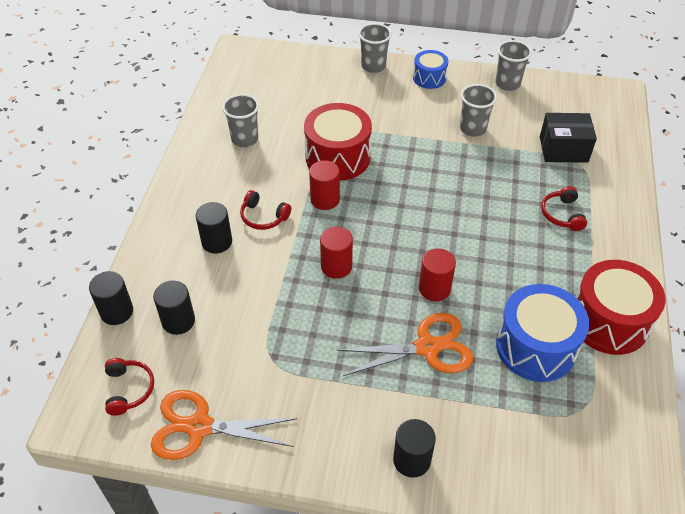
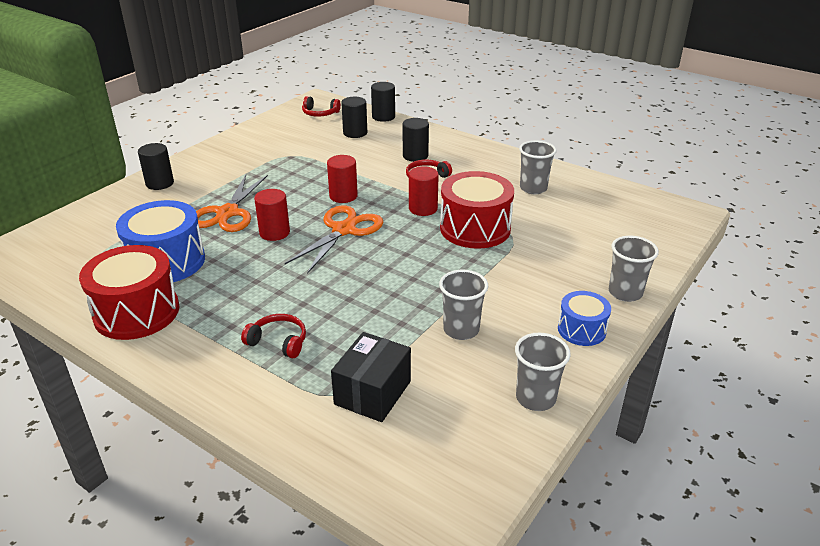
camera: 115 degrees right, 15 degrees down
(199, 427) = (270, 127): orange scissors -> orange scissors (344, 230)

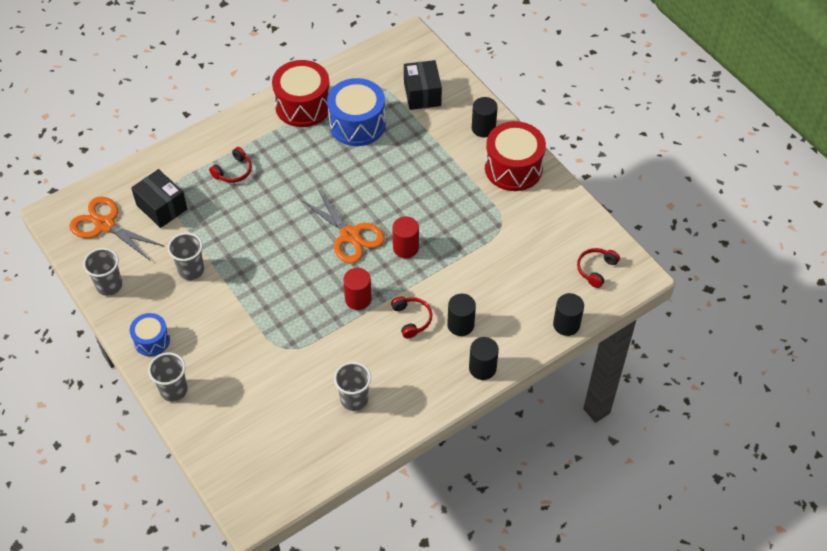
camera: 110 degrees right, 20 degrees up
(107, 228) = (422, 94): none -> black box
(228, 213) = (412, 166): orange scissors -> orange scissors (105, 225)
(274, 233) = (367, 191): red cylinder -> none
(355, 133) = (534, 288): black cylinder -> black cylinder (482, 368)
(475, 228) = (309, 325): red drum -> red drum (513, 168)

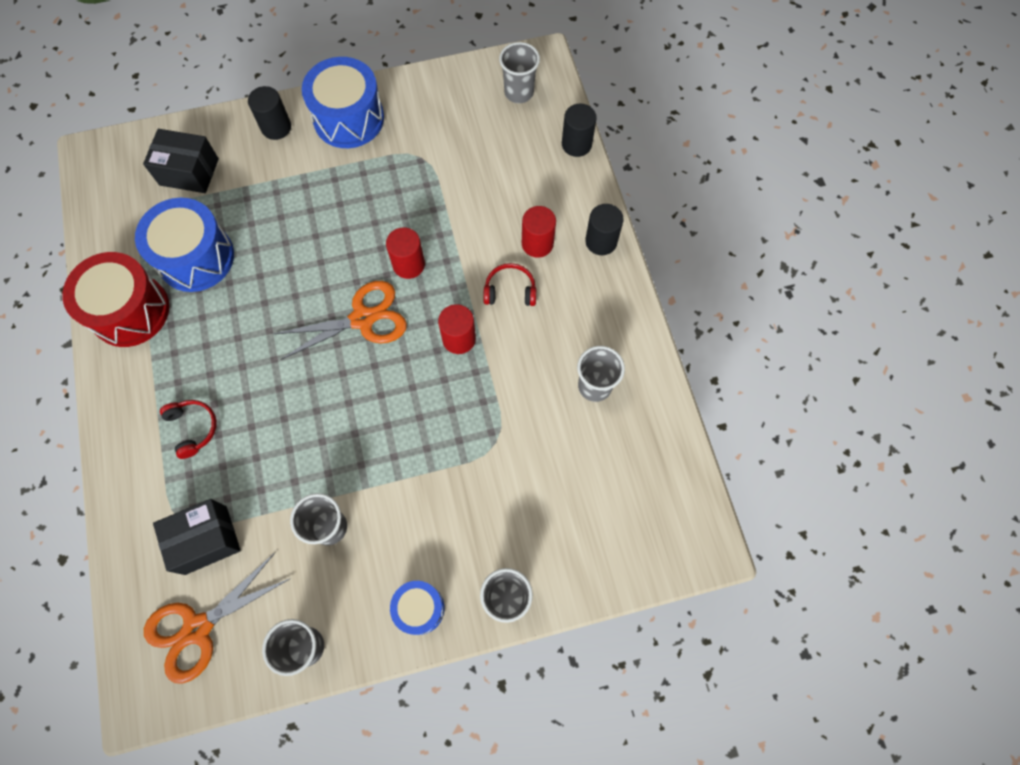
camera: 70 degrees left, 15 degrees up
(460, 325) = (537, 243): black cylinder -> red cylinder
(513, 168) = (348, 118): red drum -> blue drum
(596, 269) = (519, 92): red headphones -> grey cup

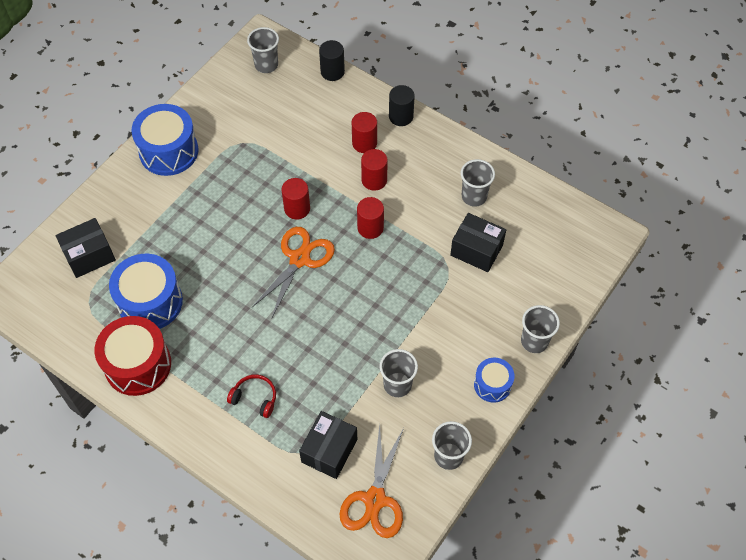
camera: 40 degrees left, 10 degrees down
(276, 127) = (123, 189): black cylinder -> none
(510, 290) = (374, 180): red headphones -> red cylinder
(542, 447) = (476, 250): none -> black box

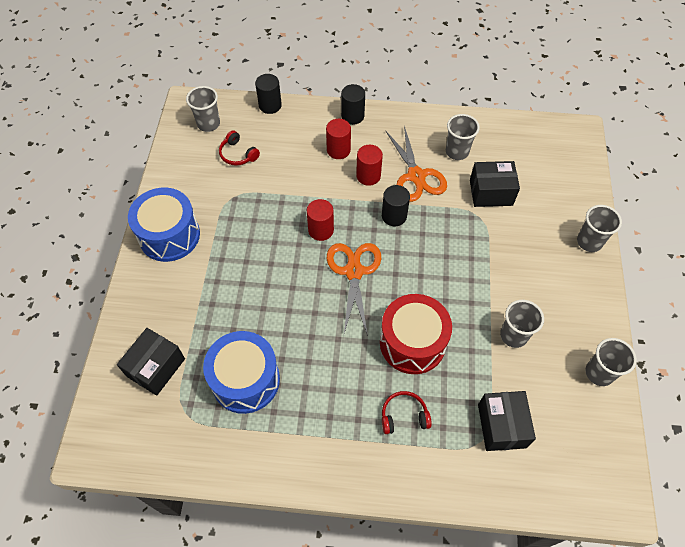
camera: 30 degrees left, 0 degrees up
(138, 365) = (274, 446): red drum -> red drum (412, 343)
(273, 105) = (238, 154): none -> red headphones
(370, 228) = (394, 216): red cylinder -> black cylinder
(375, 500) = (571, 447): orange scissors -> orange scissors (416, 176)
(492, 385) = (586, 294): blue drum -> none

